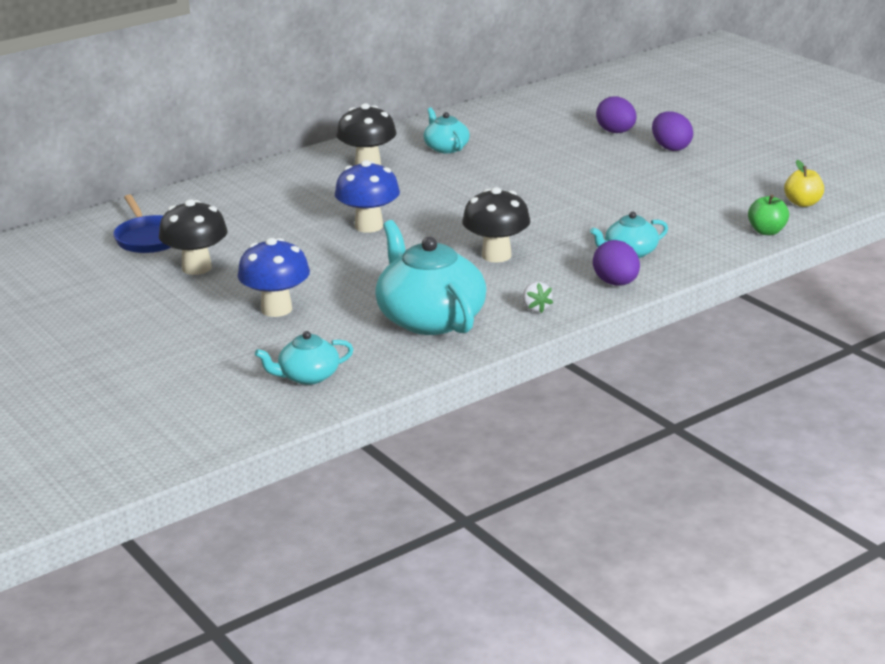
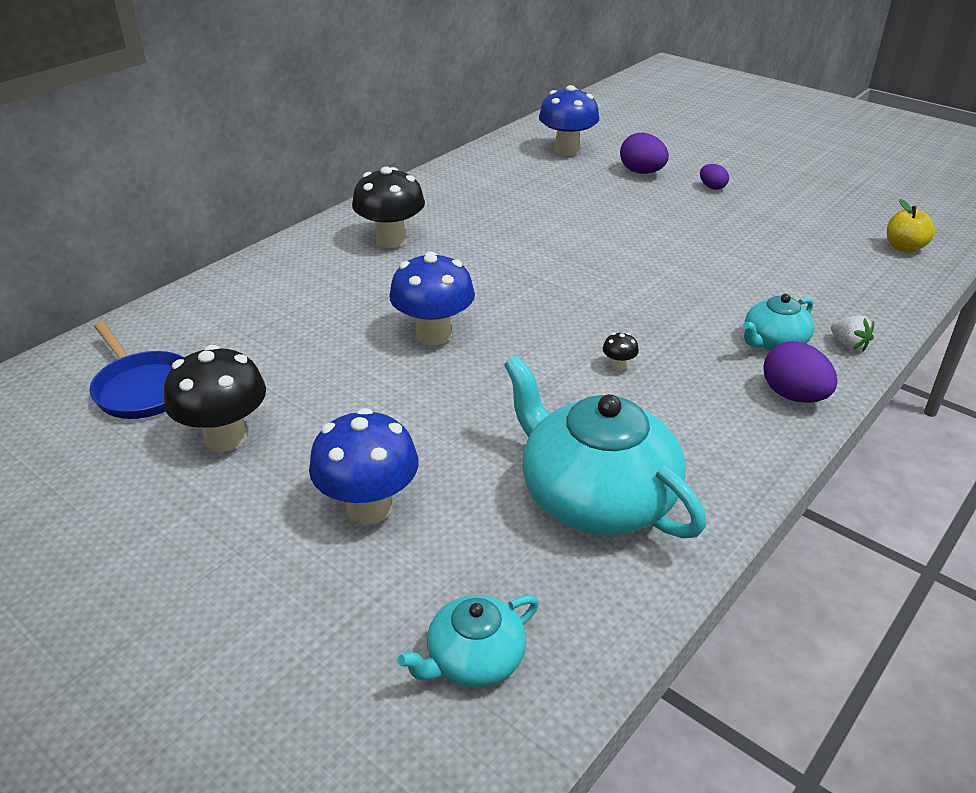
camera: 15 degrees left, 10 degrees up
(446, 148) = (470, 208): turquoise teapot -> none
(496, 256) = (618, 366): black mushroom -> black mushroom, size x0.41
(535, 308) = (723, 455): white strawberry -> white strawberry (848, 345)
(560, 110) = (567, 150): none -> blue mushroom
(671, 148) = (712, 187): purple egg -> purple egg, size x0.59
(767, 231) = (900, 292): green apple -> none

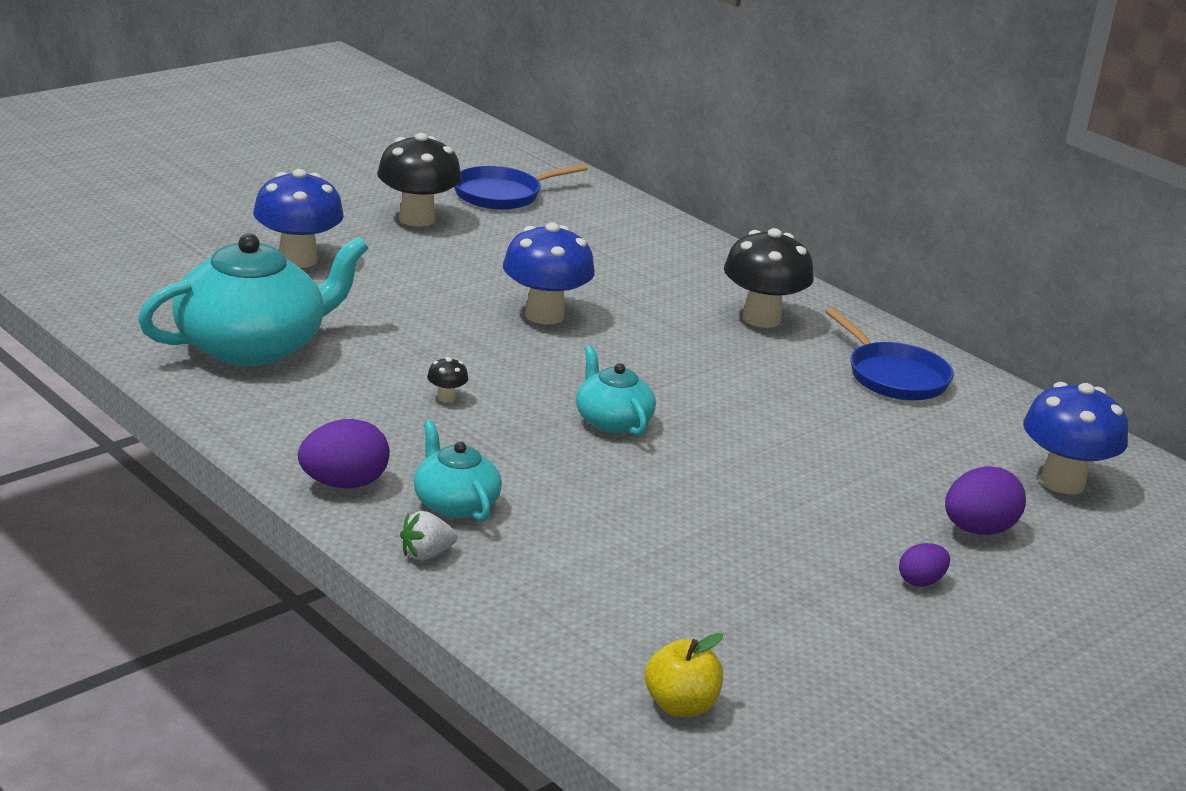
camera: 95 degrees right, 10 degrees down
(460, 193) = (893, 376): none -> blue pan
(474, 659) = (119, 275): turquoise teapot -> turquoise teapot (612, 421)

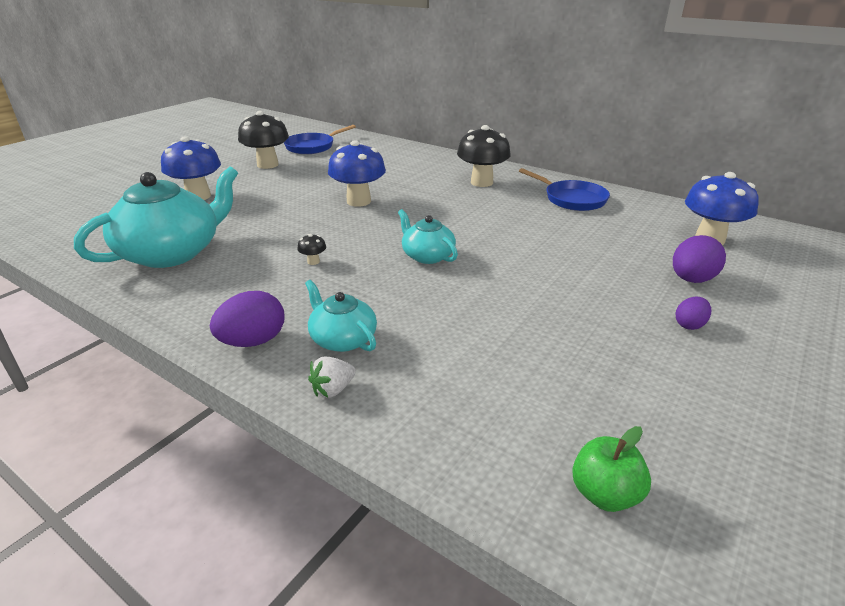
camera: 10 degrees left, 5 degrees up
(680, 706) = (605, 494): yellow apple -> green apple

